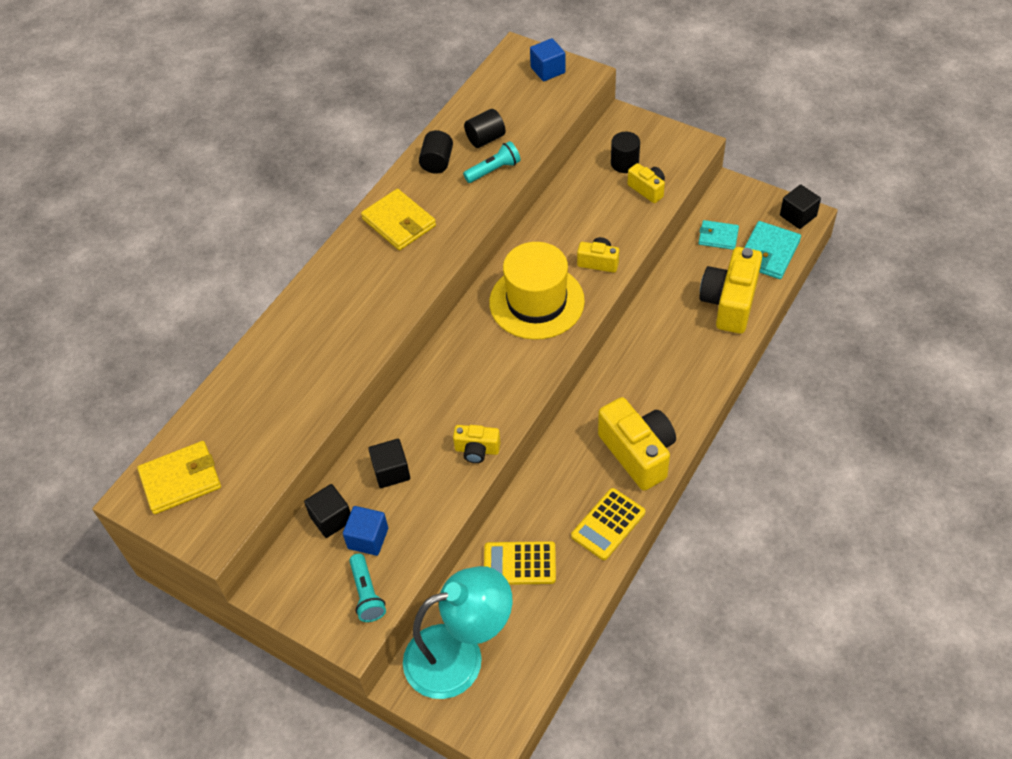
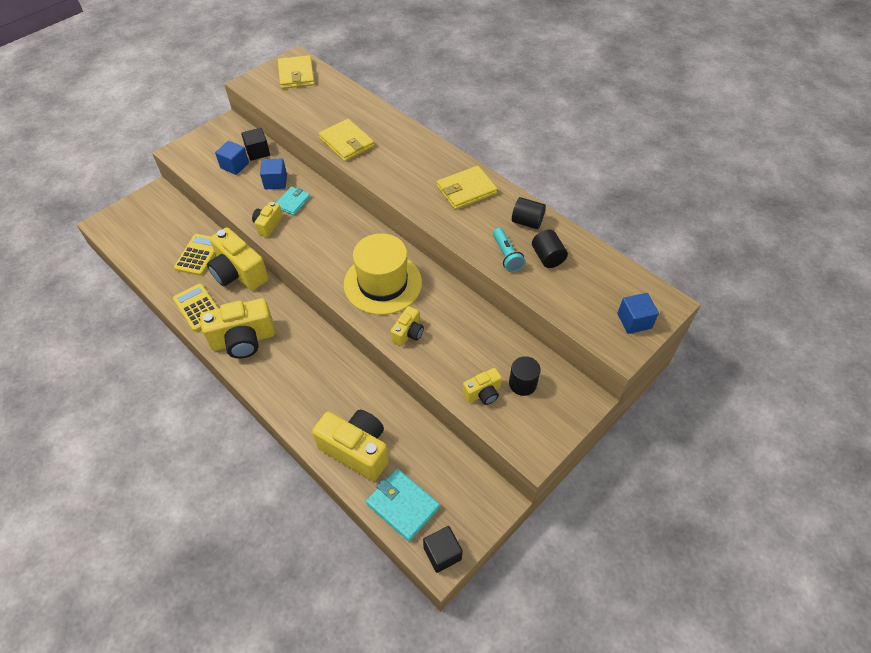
camera: 100 degrees right, 0 degrees up
(335, 365) = (347, 143): none -> yellow wallet
(367, 594) = (198, 161): turquoise flashlight -> none
(391, 471) = (275, 182): black cube -> blue cube
(459, 656) = (158, 216): turquoise lamp -> none
(537, 499) = (239, 273): none -> yellow camera
(718, 237) = (437, 466): turquoise wallet -> turquoise wallet (292, 202)

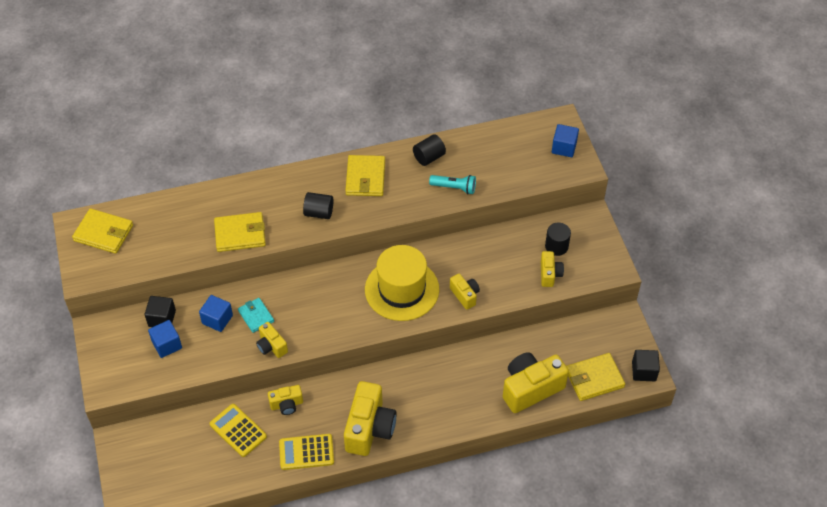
camera: 60 degrees left, 0 degrees up
(239, 273) = (286, 404): yellow camera -> yellow camera, size x0.52
(402, 505) = (594, 378): turquoise wallet -> yellow wallet
(547, 257) = (473, 164): black cylinder -> black cylinder (319, 213)

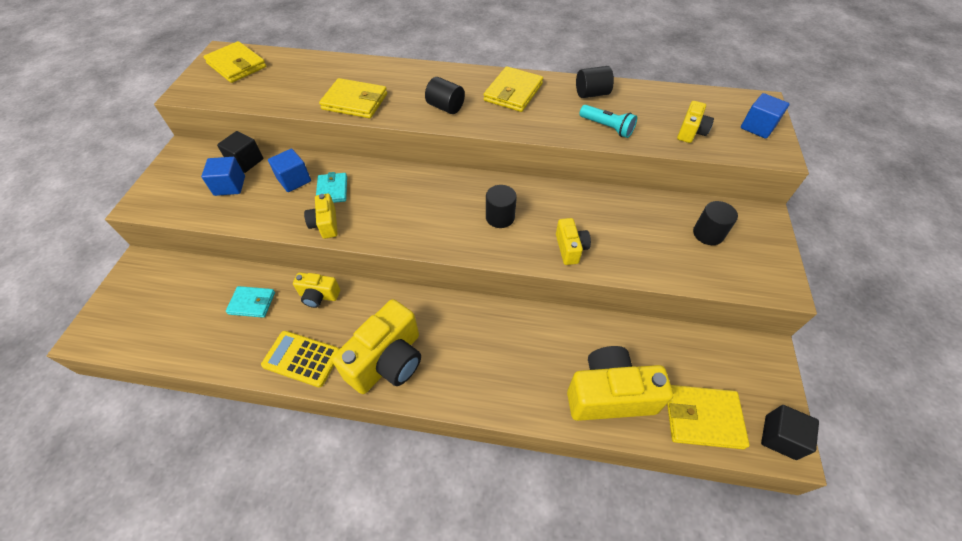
camera: 25 degrees right, 0 degrees up
(238, 430) = (252, 303): yellow calculator -> turquoise wallet
(402, 289) = (500, 217): yellow hat -> black cylinder
(549, 274) = (688, 261): yellow camera -> yellow camera (691, 132)

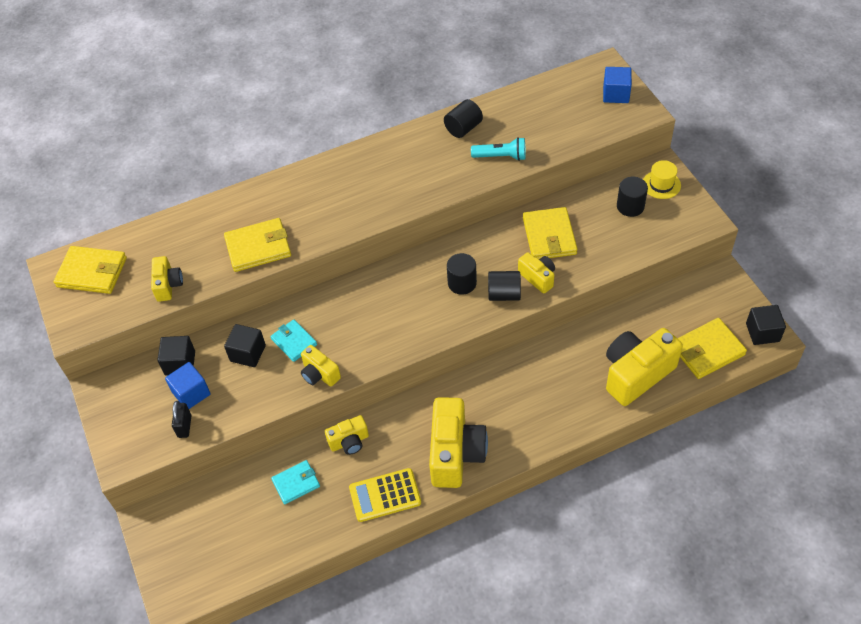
camera: 30 degrees left, 0 degrees up
(200, 206) = (184, 426): none -> black padlock
(294, 180) = (248, 353): blue cube -> black cube
(445, 107) = (348, 209): black cylinder -> black cylinder (504, 294)
(513, 92) = (394, 162): yellow wallet -> yellow wallet (549, 236)
(691, 132) = (569, 126): yellow camera -> yellow camera (168, 285)
(754, 230) = (661, 184): none -> yellow hat

